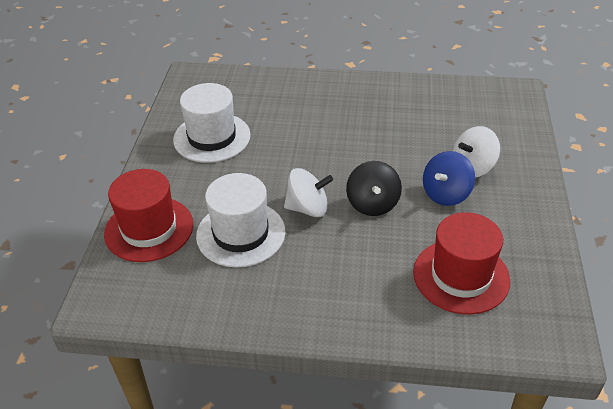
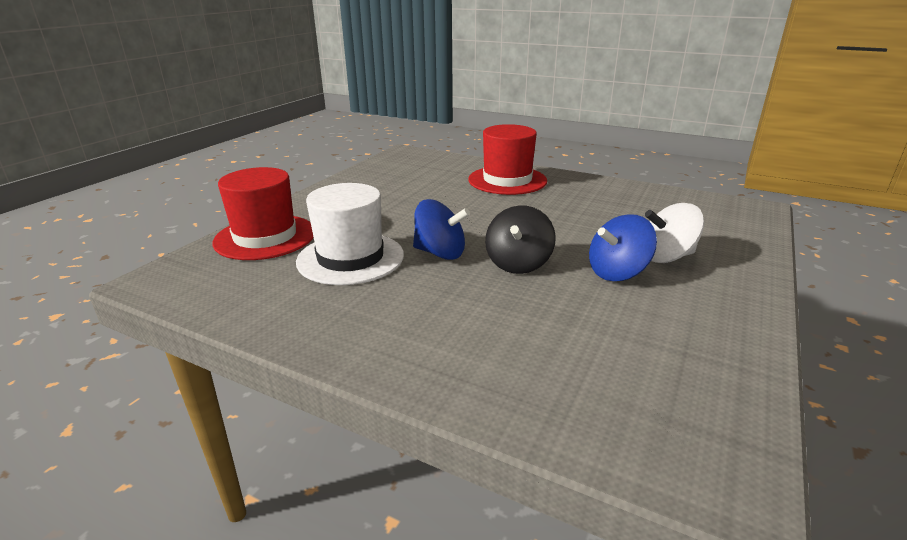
camera: 20 degrees right, 15 degrees down
(212, 137) = (387, 189): white hat -> none
(308, 208) = (440, 253): white spinning top -> blue spinning top
(461, 276) = (595, 354): red hat -> red hat (507, 180)

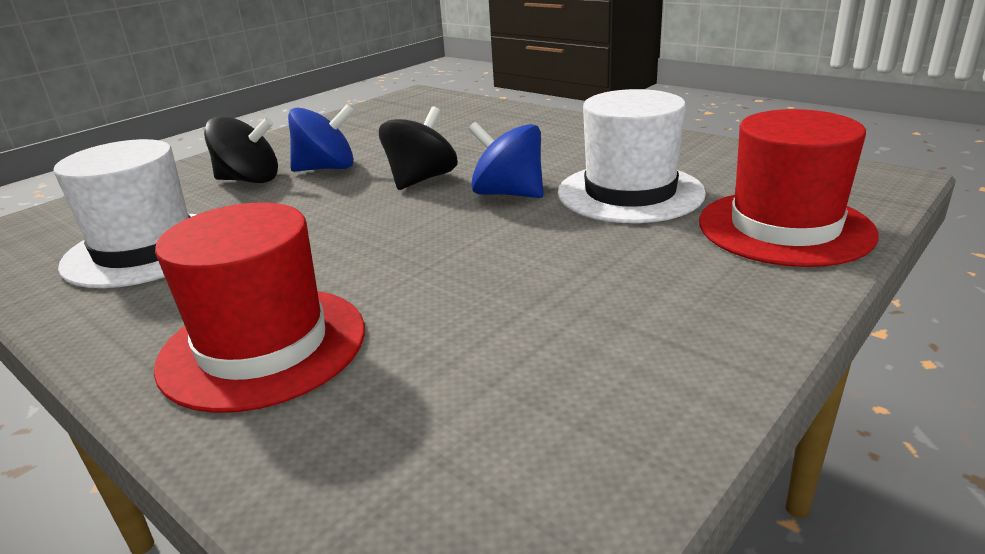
camera: 165 degrees left, 0 degrees up
(634, 207) = (146, 249): none -> white hat
(666, 257) = (249, 180): white spinning top -> black spinning top

